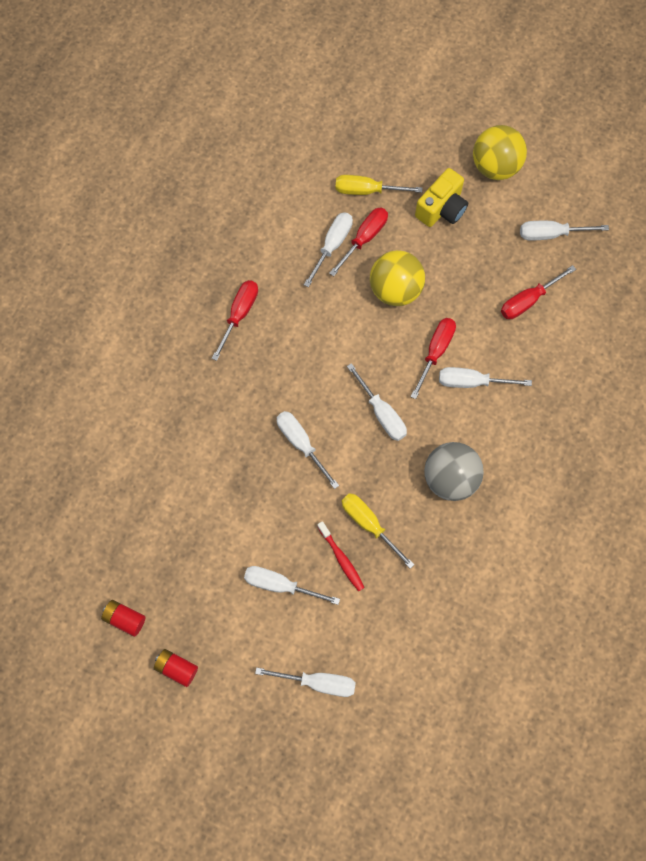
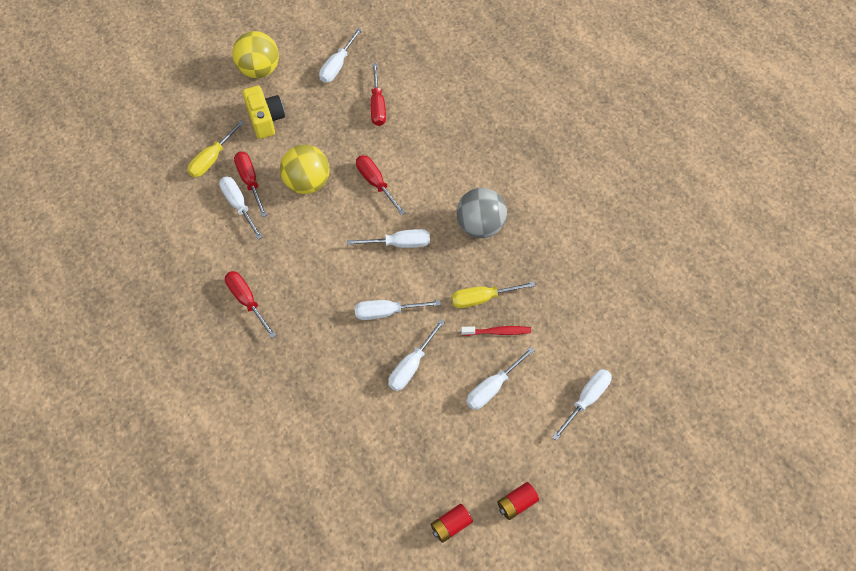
camera: 60 degrees left, 10 degrees down
(472, 382) = (415, 173): white screwdriver -> white screwdriver (411, 366)

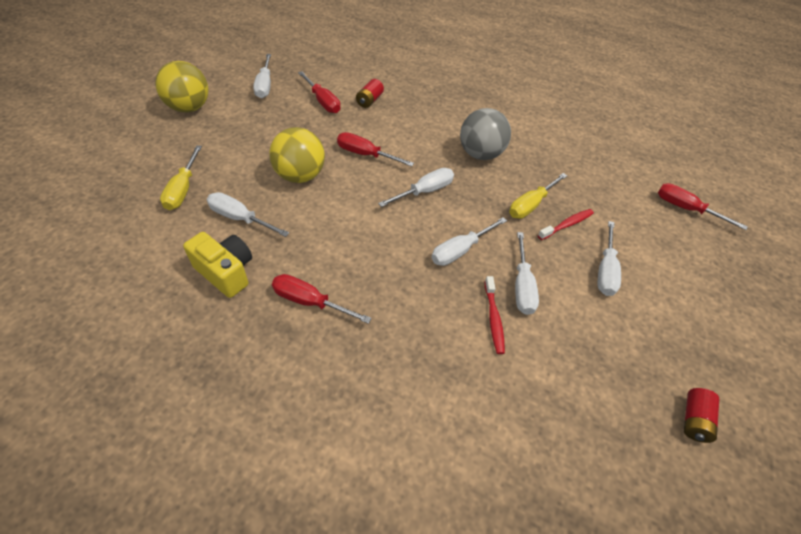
camera: 35 degrees left, 10 degrees down
(250, 181) = (238, 194): red screwdriver -> red screwdriver (686, 209)
(265, 119) = (221, 141): yellow camera -> yellow camera (226, 272)
(367, 380) = (493, 319): none -> red toothbrush
(517, 503) = (723, 362): red battery -> red battery (369, 100)
(586, 400) = (681, 245): white screwdriver -> none

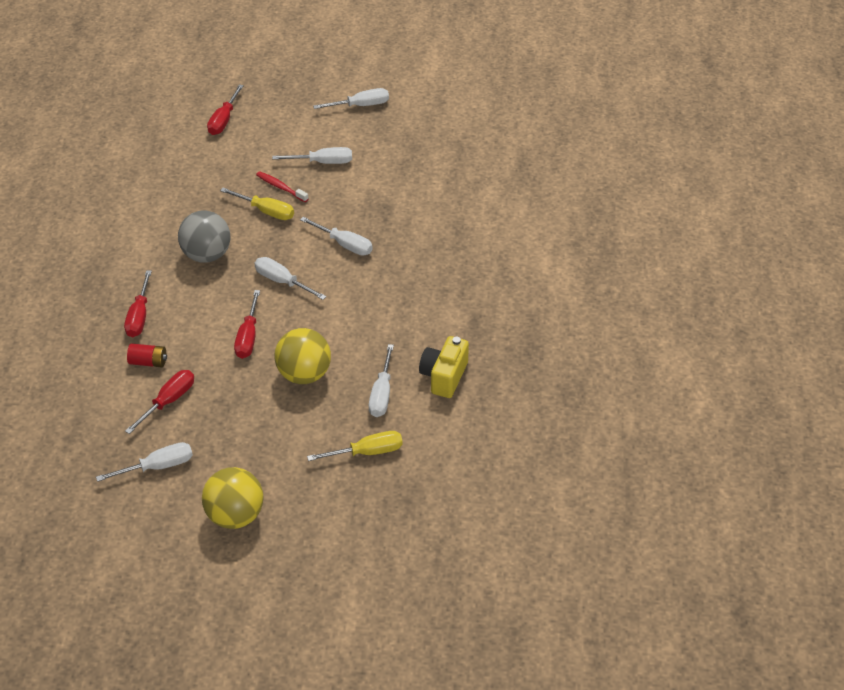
camera: 105 degrees left, 5 degrees down
(310, 302) = (444, 316): red screwdriver -> red screwdriver (139, 316)
(493, 319) = (403, 215): red toothbrush -> none
(522, 286) = (363, 204): white screwdriver -> white screwdriver (360, 105)
(694, 420) = (431, 119): red battery -> none

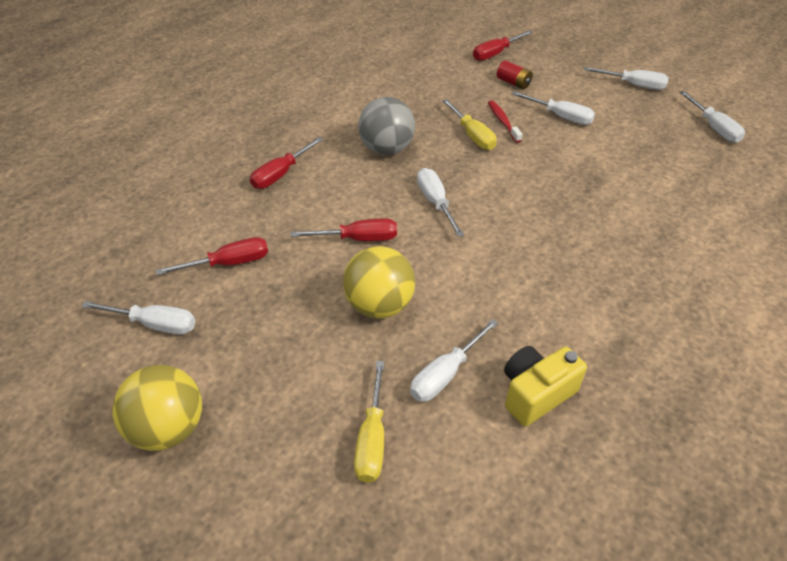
camera: 35 degrees right, 0 degrees up
(148, 362) = (248, 217): red battery -> red battery (513, 83)
(248, 337) = (358, 239): red screwdriver -> red screwdriver turned 135 degrees counterclockwise
(344, 244) = (526, 195): white screwdriver -> white screwdriver (713, 128)
(367, 452) = (372, 439): yellow screwdriver -> yellow screwdriver turned 75 degrees clockwise

